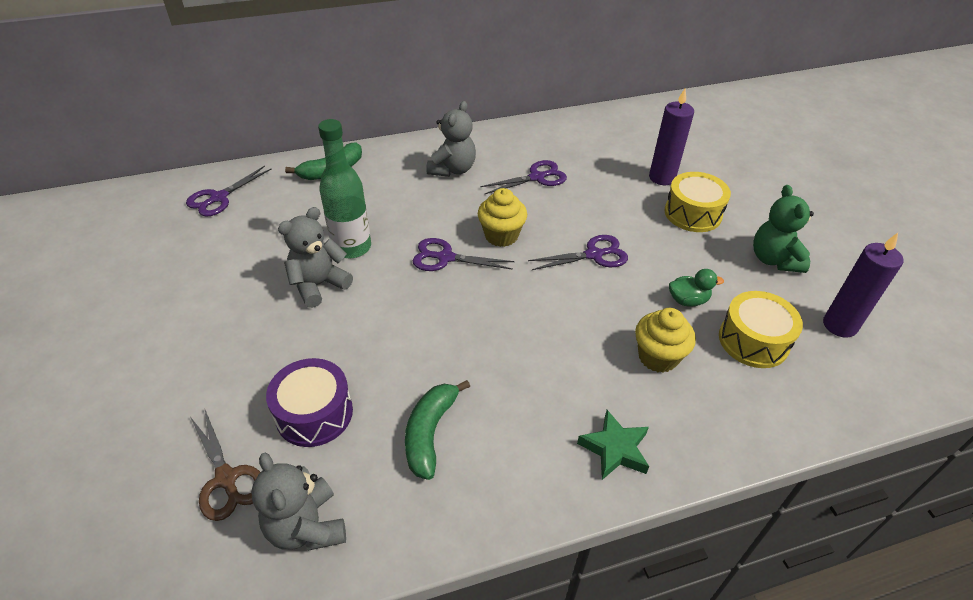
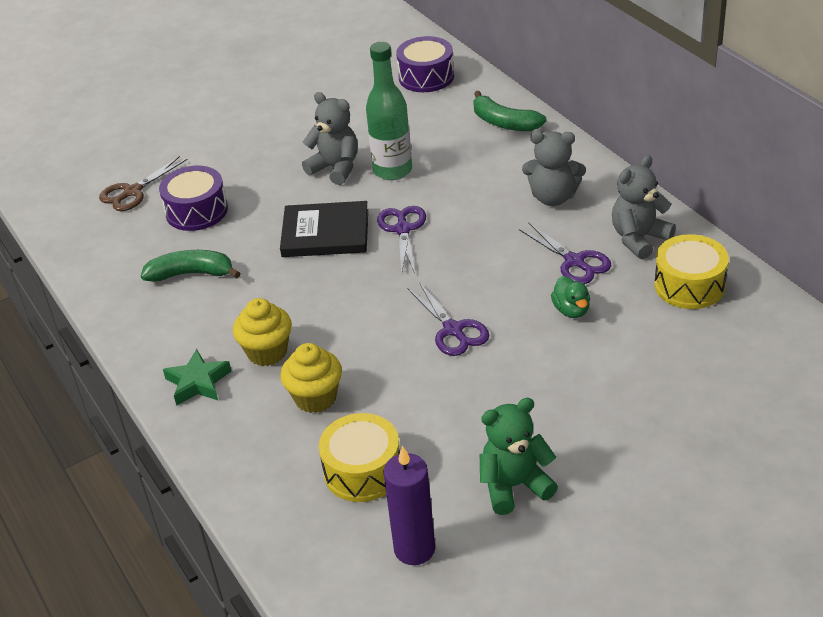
camera: 80 degrees right, 5 degrees down
(218, 198) = (426, 77): purple scissors -> purple drum
(306, 527) = (101, 239): grey teddy bear -> grey teddy bear (639, 239)
(421, 310) = (325, 233): none -> black book
(501, 236) = (454, 258): yellow cupcake -> yellow cupcake (267, 352)
(662, 178) = (637, 367): purple candle -> none
(687, 300) = (408, 413): green duck -> green duck (571, 310)
(693, 213) = (573, 403): yellow drum -> yellow drum (689, 285)

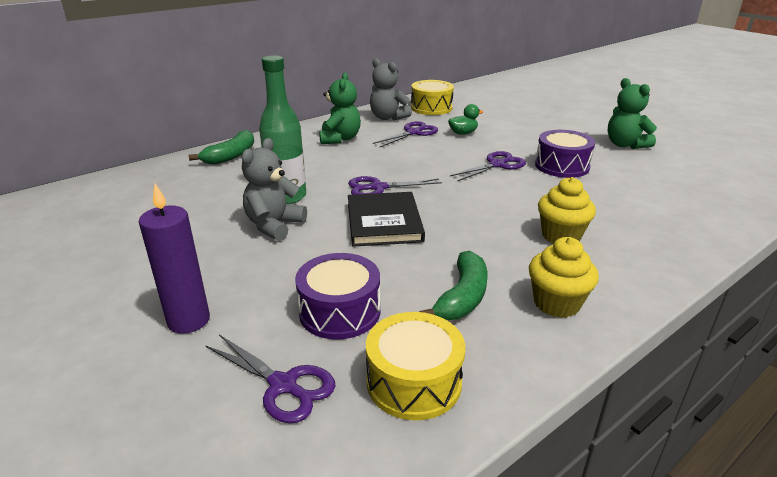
camera: 100 degrees left, 10 degrees down
(132, 192) = (284, 385): brown scissors -> purple scissors
(191, 274) = (462, 297): green banana -> green banana turned 150 degrees counterclockwise
(198, 382) = (623, 268): green star -> none
(315, 398) = (600, 209): yellow cupcake -> yellow cupcake (556, 303)
(363, 471) = (656, 187): yellow drum -> yellow drum (414, 382)
(414, 549) = (701, 168): purple candle -> purple candle (188, 320)
(426, 77) = (127, 189): purple drum -> purple drum (562, 166)
(553, 197) = (340, 139): grey teddy bear -> green teddy bear

